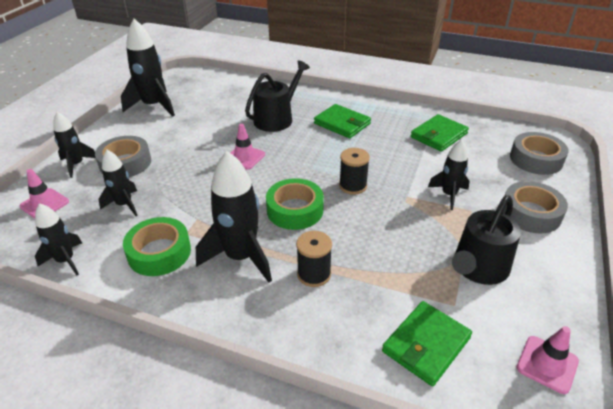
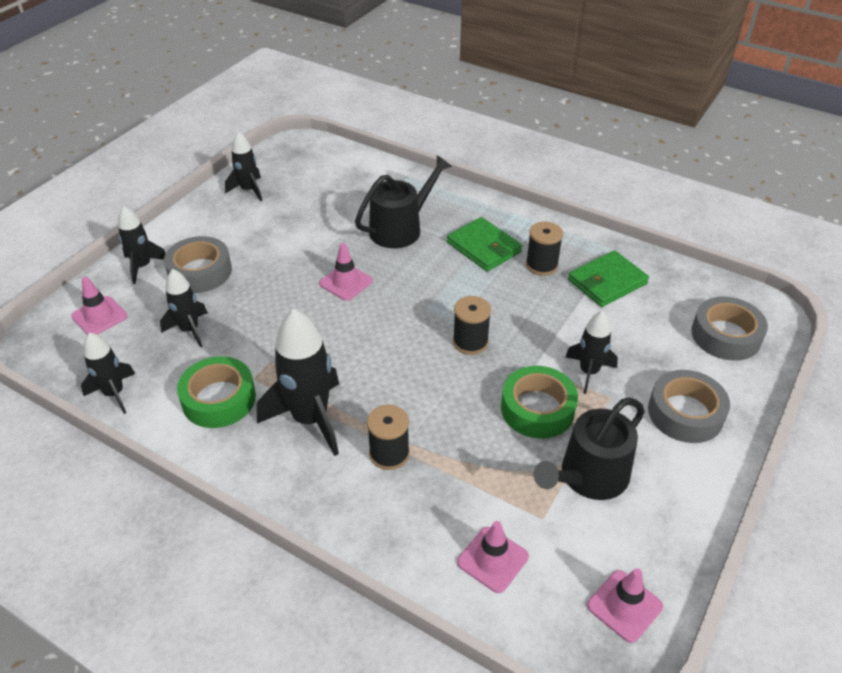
camera: 10 degrees right, 5 degrees up
(154, 106) = (249, 190): black rocket -> black rocket, size x0.59
(295, 210) = (389, 366): green tape -> green tape (537, 409)
(388, 130) = (541, 265): none -> black spool
(426, 344) = (492, 559): green wallet -> pink traffic cone

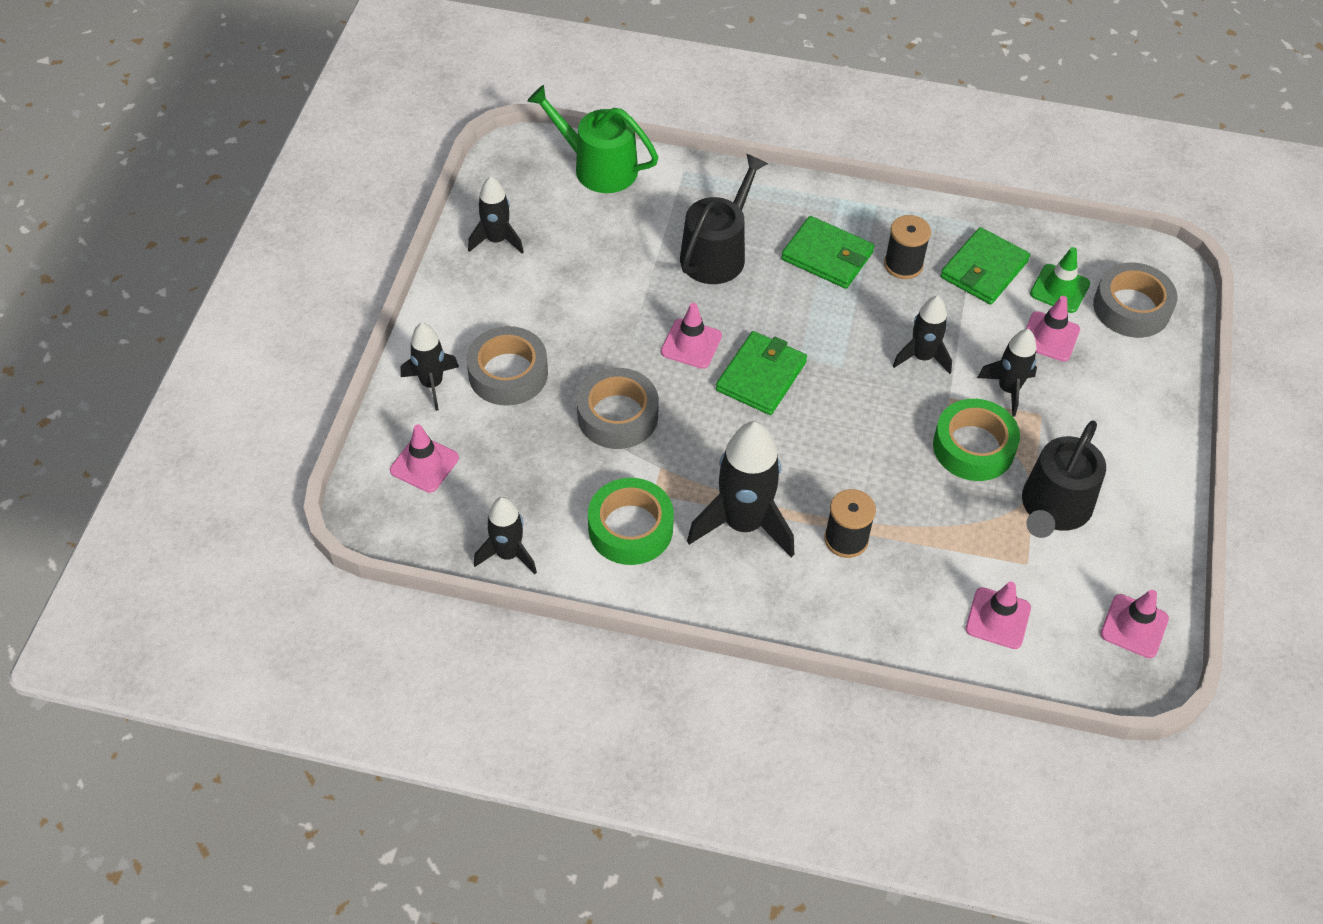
camera: 20 degrees left, 10 degrees up
(189, 330) = (544, 453): black rocket -> black rocket (922, 357)
(347, 162) = (598, 167): none -> green watering can
(387, 316) = (761, 376): none -> green wallet
(470, 342) = (869, 386): black spool -> none
(643, 341) = (1050, 337): none -> pink traffic cone
(666, 308) = (1059, 289): none -> green traffic cone
(685, 413) = (1121, 411): grey tape -> grey tape (617, 416)

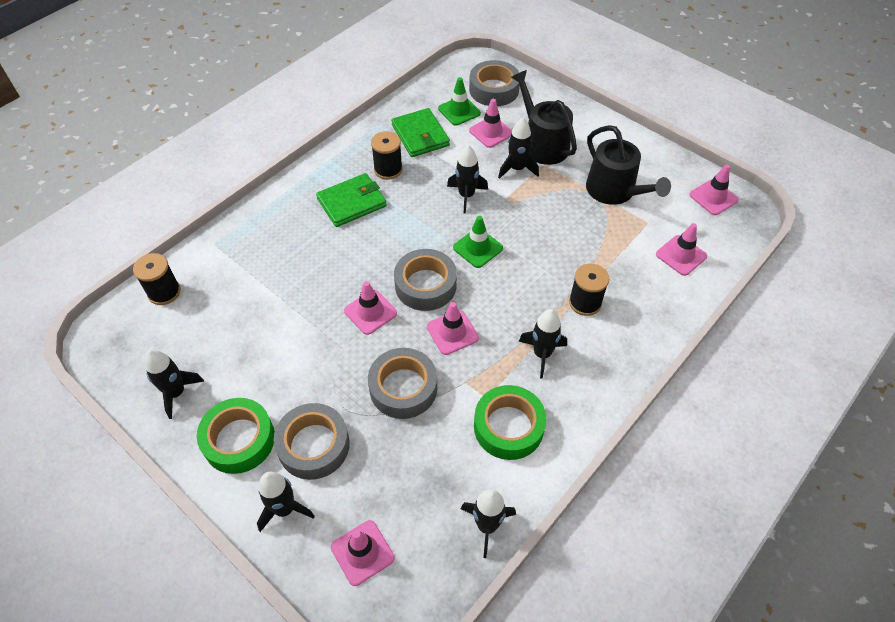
camera: 60 degrees left, 0 degrees up
(598, 167) = (164, 292): green watering can -> black spool
(715, 428) = (452, 332): none -> pink traffic cone
(717, 253) = (302, 259): black watering can -> black watering can (542, 144)
(743, 523) = (542, 354): black rocket -> black rocket, size x0.59
(761, 376) = (425, 285): green wallet -> grey tape
(850, 402) = (478, 248): none -> green traffic cone
(973, 447) = (550, 205): green tape -> green tape (239, 440)

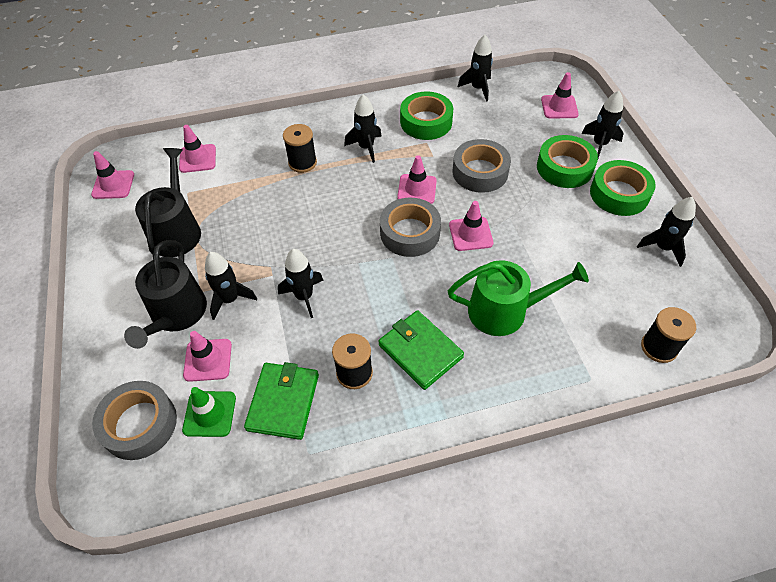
camera: 145 degrees left, 0 degrees up
(303, 260) = (505, 311): none -> green watering can
(313, 445) = (564, 168): grey tape -> green tape
(351, 202) = (420, 351): green wallet -> green wallet turned 45 degrees clockwise
(478, 248) = (340, 241): green traffic cone -> none

